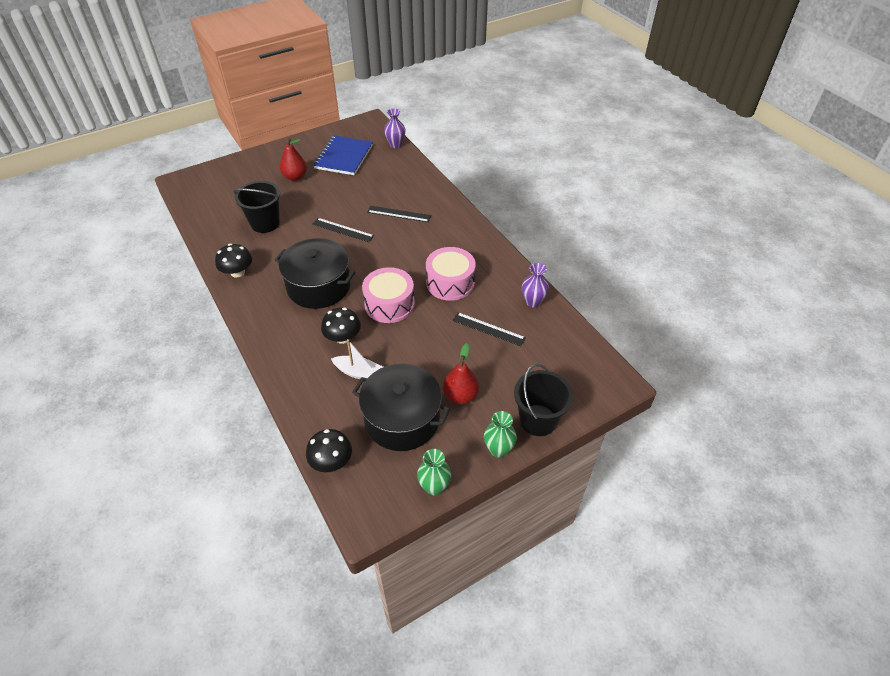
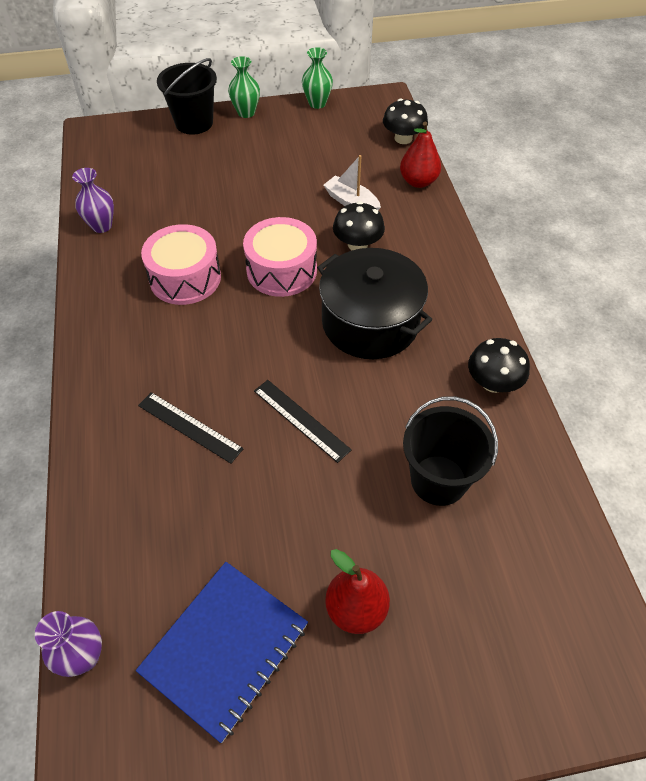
camera: 160 degrees left, 5 degrees up
(402, 419) = (323, 153): black pot -> none
(460, 395) = (254, 157): red pear -> red pear (418, 181)
(488, 329) = (179, 210): black ruler -> none

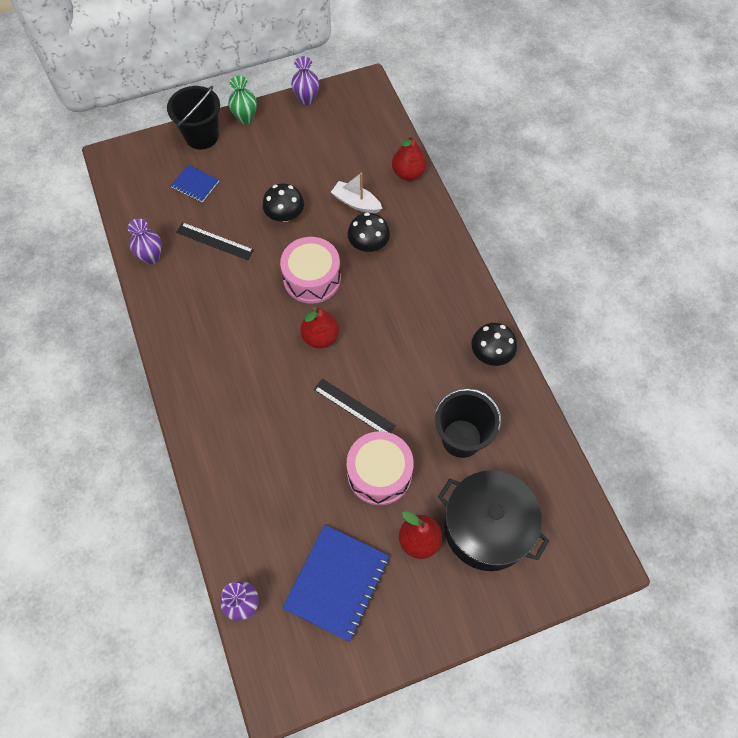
camera: 10 degrees left, 10 degrees up
(173, 165) = (195, 185): none -> blue notebook
(185, 278) = (235, 297): pink drum -> pink drum (379, 473)
(189, 427) = (272, 426): black ruler -> black ruler (215, 241)
(276, 333) = (320, 337): none -> red pear
(317, 103) = (306, 99): green vase -> purple vase
(370, 322) = (391, 316): black pot -> black pot (487, 527)
(403, 138) = (388, 128): black mushroom -> black mushroom (285, 215)

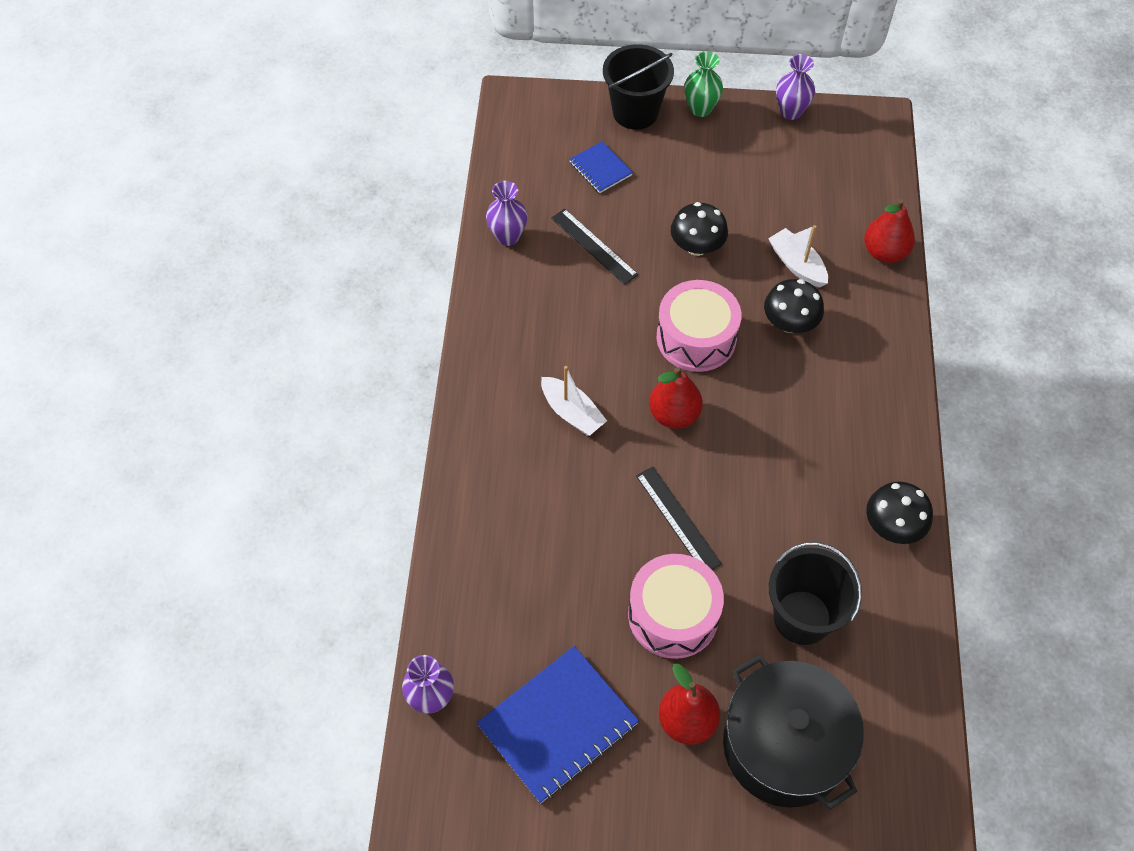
camera: 25 degrees right, 5 degrees down
(251, 364) = (572, 413): none -> white boat

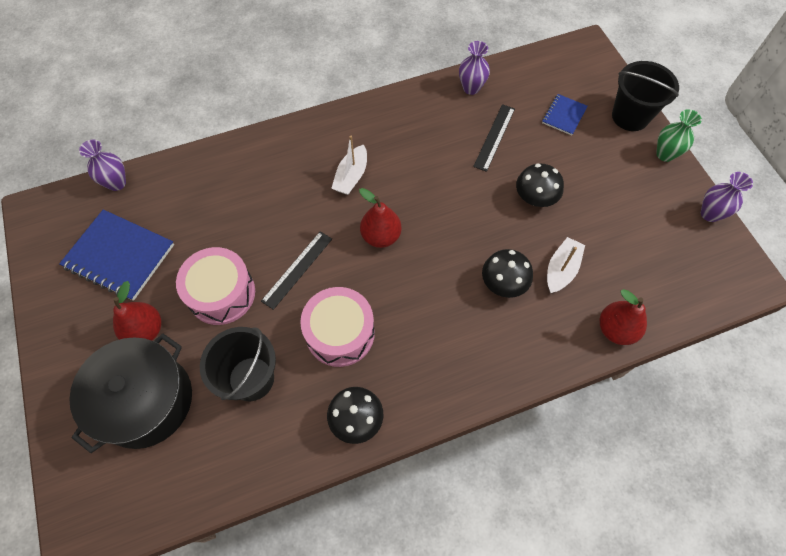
camera: 65 degrees right, 5 degrees up
(696, 338) = (453, 226): pink drum -> pink drum (340, 333)

